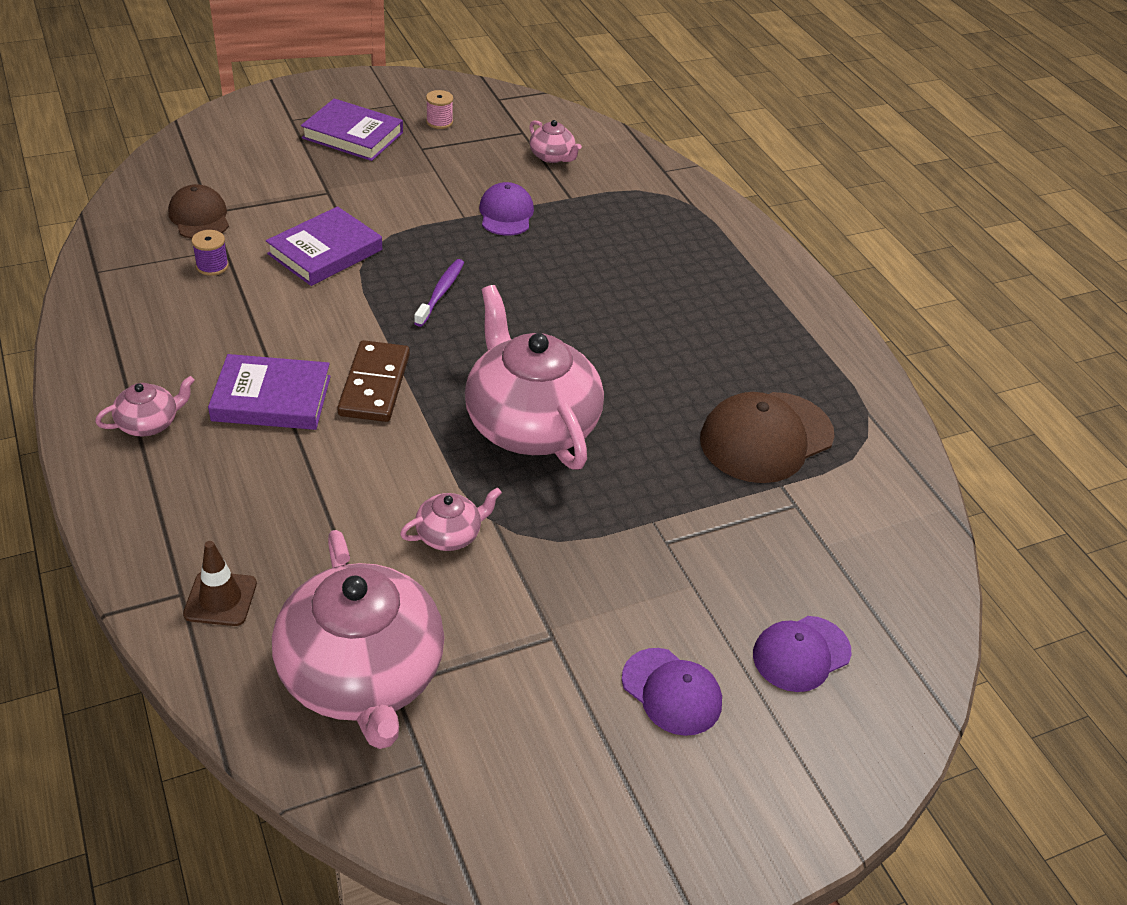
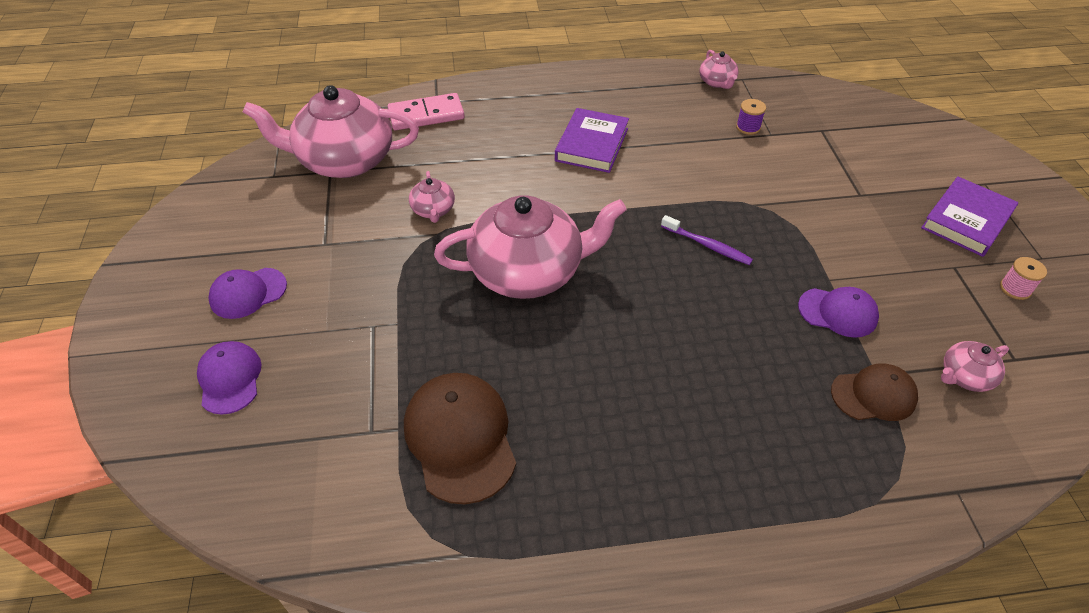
camera: 110 degrees right, 5 degrees up
(149, 423) = (580, 96): pink teapot -> pink teapot (717, 82)
(199, 217) = (814, 124): brown cap -> brown cap (873, 395)
(220, 599) = (426, 115): brown traffic cone -> pink domino
(325, 252) = (767, 185): purple book -> none
(374, 385) = (595, 193): brown domino -> none

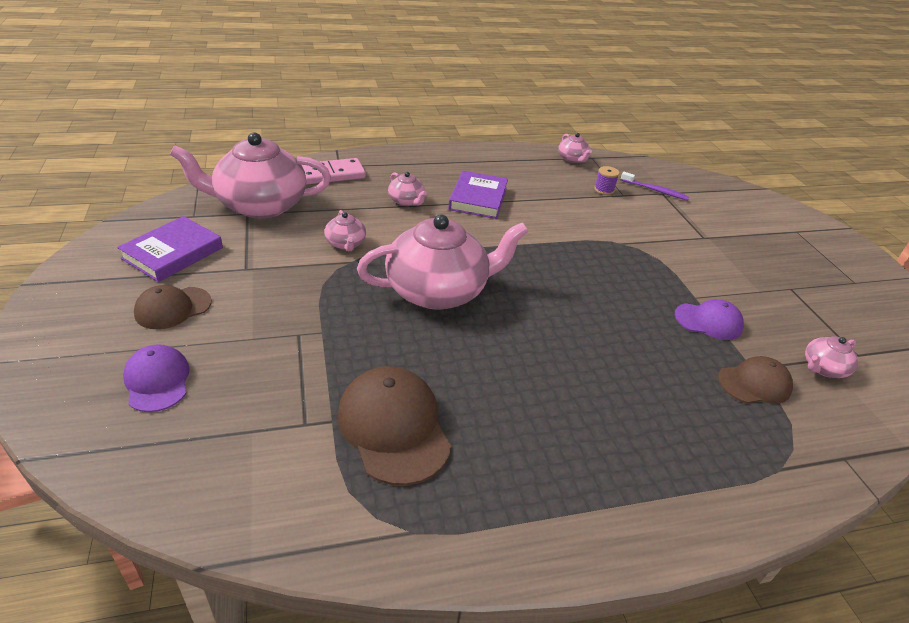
camera: 10 degrees left, 10 degrees down
(248, 293) = (173, 308): purple cap -> brown cap
(508, 150) = (406, 201): none -> pink teapot
(707, 245) = (589, 272): purple toothbrush -> purple toothbrush (655, 190)
(966, 220) = (790, 256): purple book -> purple book (173, 253)
(1015, 289) = (842, 304): pink spool -> none

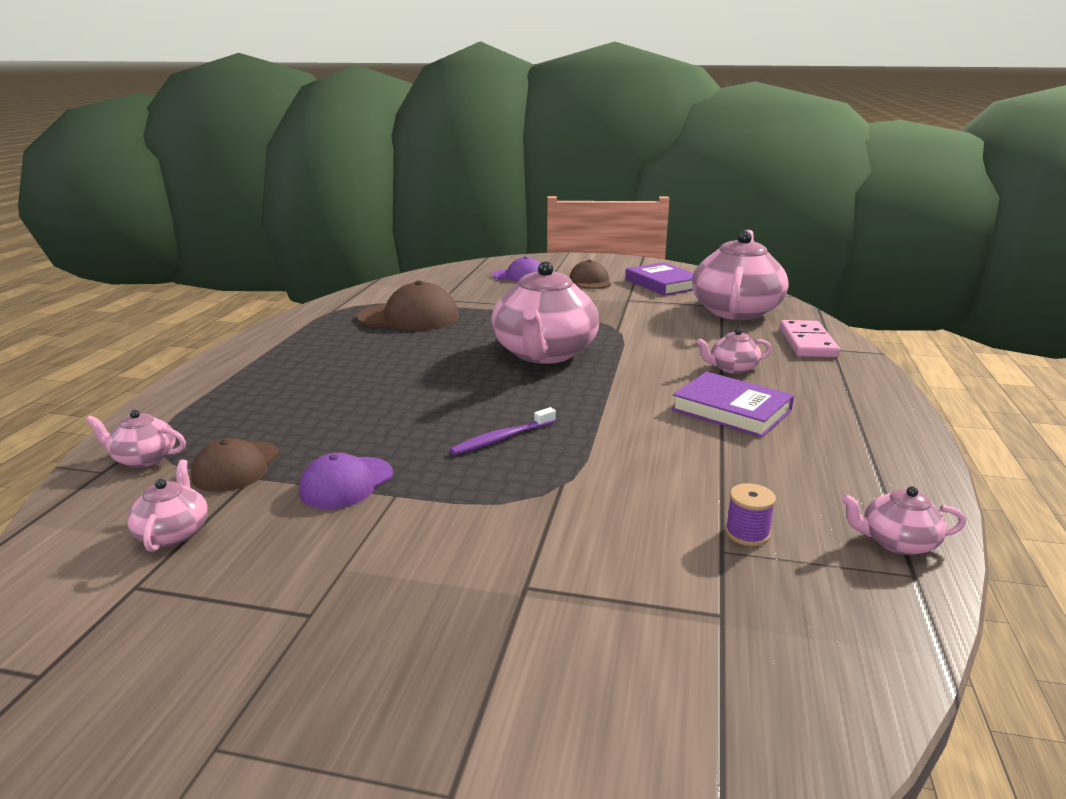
camera: 120 degrees right, 15 degrees down
(346, 244) = (649, 331): pink teapot -> pink teapot (144, 458)
(655, 190) = (735, 608): purple toothbrush -> purple toothbrush (502, 438)

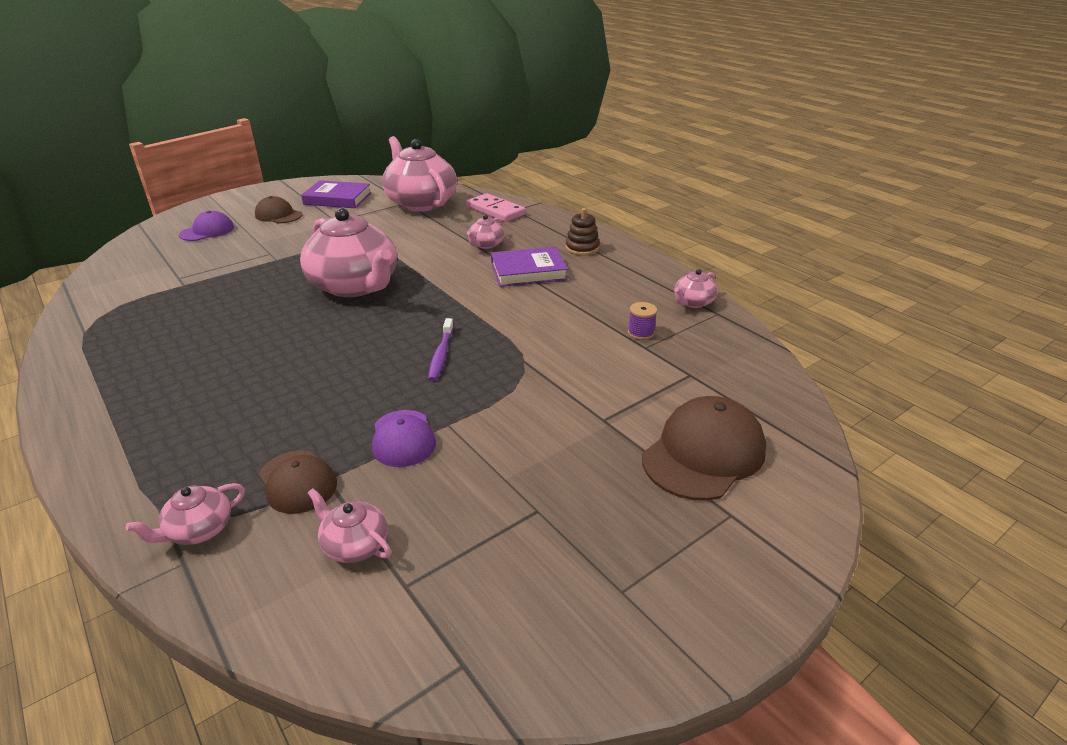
camera: 50 degrees left, 10 degrees up
(409, 317) = (181, 305): brown cap -> brown cap (703, 453)
(846, 415) = (582, 248): none -> brown stacking toy

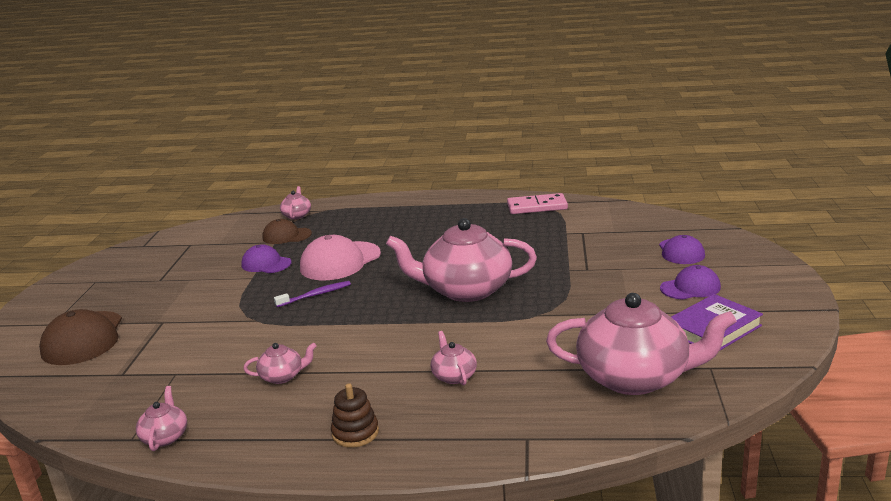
camera: 135 degrees right, 10 degrees down
(278, 215) = (690, 288): brown cap -> purple cap
(349, 383) = (340, 261): none -> pink cap
(354, 545) = (228, 240): pink teapot -> pink teapot (282, 376)
(441, 355) = (315, 295): purple toothbrush -> purple toothbrush turned 105 degrees clockwise
(496, 210) = (542, 422): pink domino -> pink domino (537, 207)
(528, 271) = (363, 376): purple book -> none
(641, 333) = (189, 382): purple spool -> none

